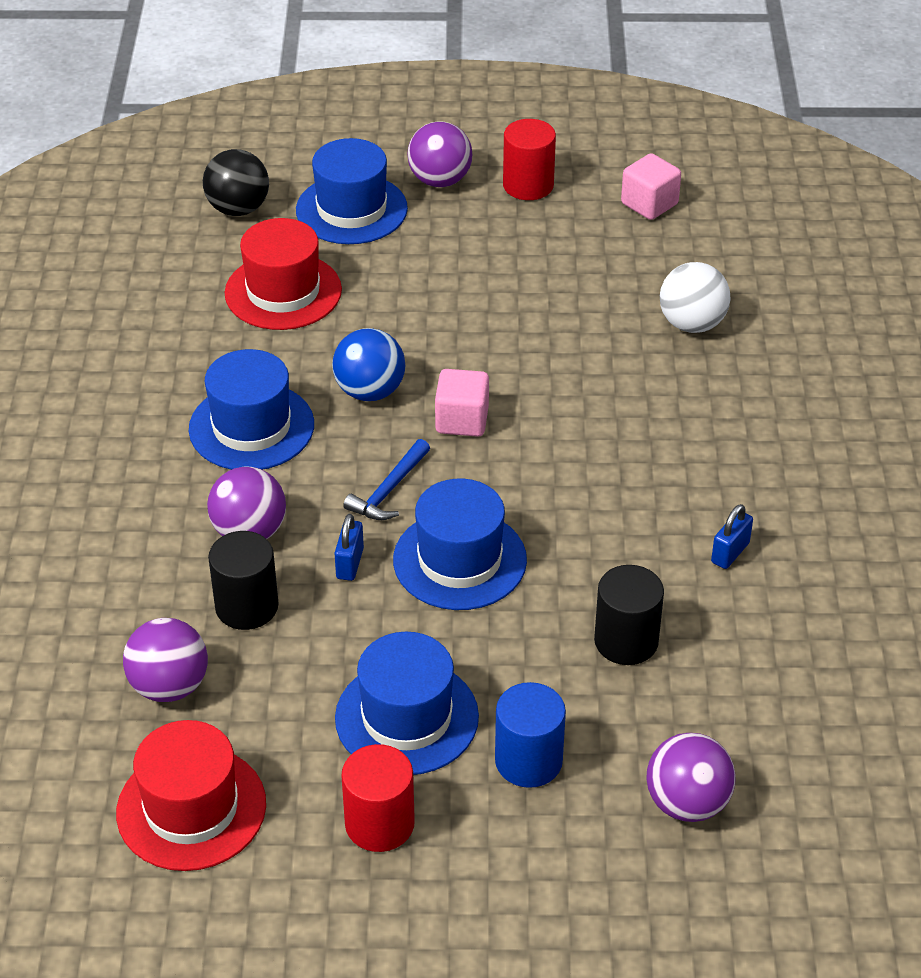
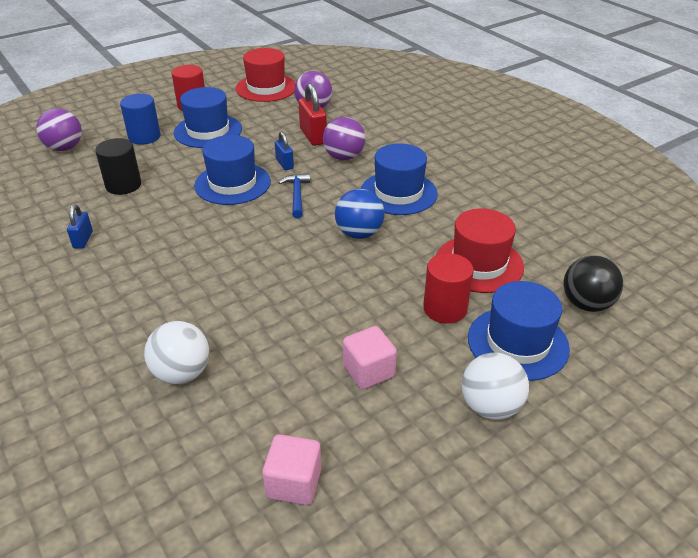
camera: 145 degrees right, 5 degrees down
(246, 606) = (313, 136): black cylinder -> red padlock
(440, 180) = (490, 407): purple ball -> white ball
(462, 420) = (291, 241): pink cube -> pink cube (368, 371)
(528, 185) = (417, 443): red cylinder -> red cylinder (445, 309)

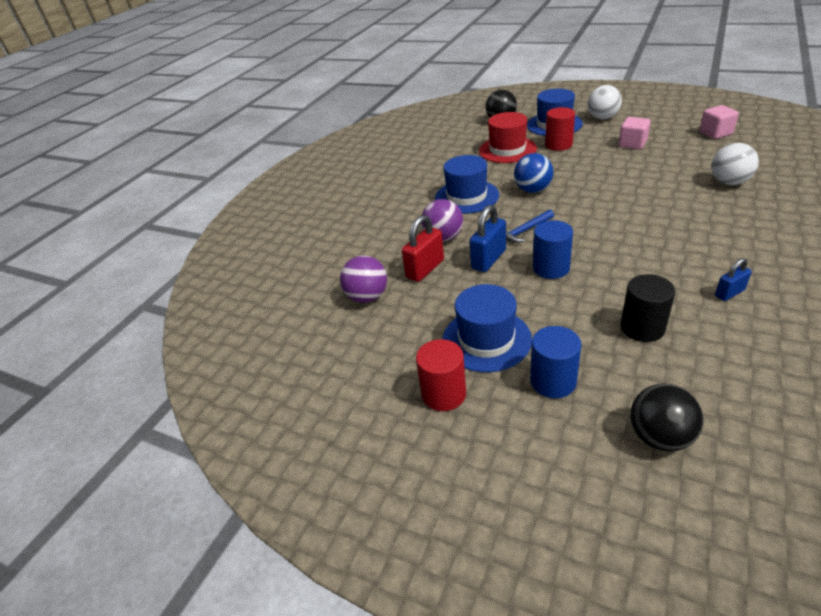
camera: 115 degrees left, 0 degrees up
(64, 148) = (660, 436): purple ball -> black ball
(232, 183) = (551, 268): blue hat -> blue cylinder
(266, 88) = (344, 358): red hat -> none
(284, 164) = (488, 259): blue padlock -> blue padlock, size x1.66

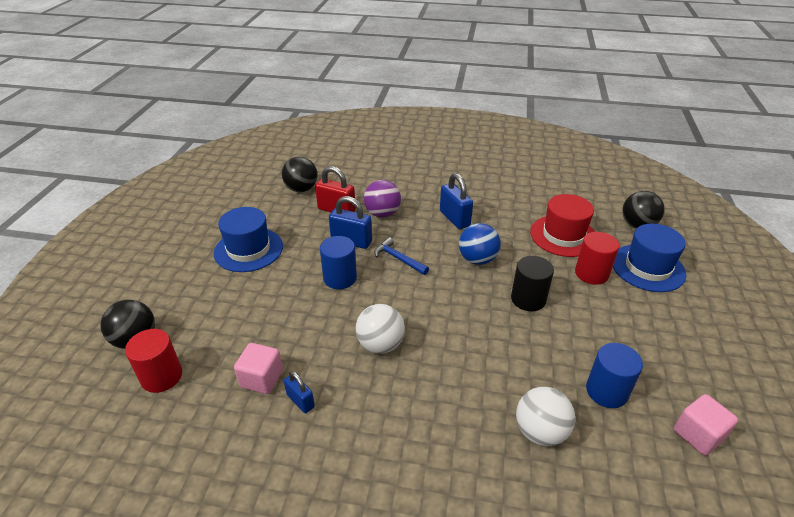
camera: 70 degrees right, 0 degrees up
(367, 297) = (301, 189): purple ball -> black ball
(443, 394) = (197, 236): red cylinder -> red cylinder (161, 376)
(466, 196) = (454, 218): blue hat -> blue padlock
(553, 381) = (200, 285): blue cylinder -> blue cylinder (606, 391)
(602, 118) = (692, 311): white ball -> white ball (380, 344)
(632, 144) = (620, 339): pink cube -> pink cube (261, 379)
(642, 328) = (254, 335): black cylinder -> black cylinder (528, 299)

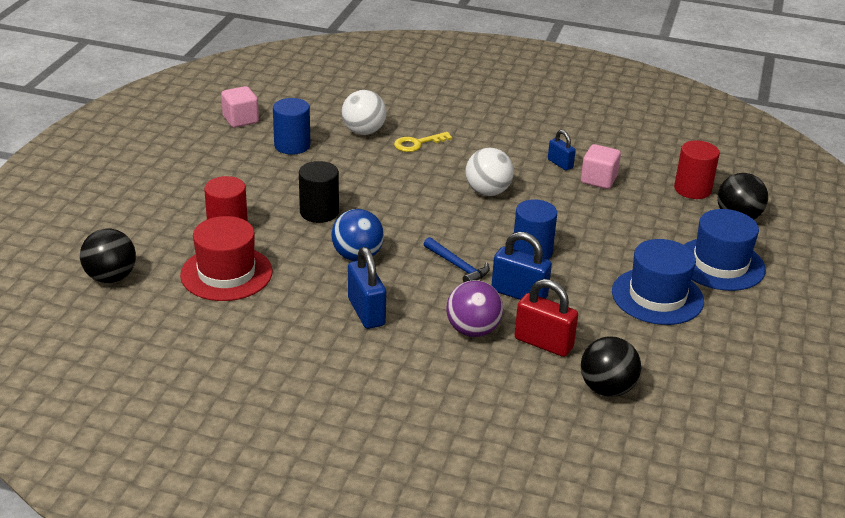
camera: 175 degrees left, 5 degrees down
(469, 416) = (417, 144): none -> yellow key
(647, 268) = (154, 228): blue hat -> blue hat (720, 264)

